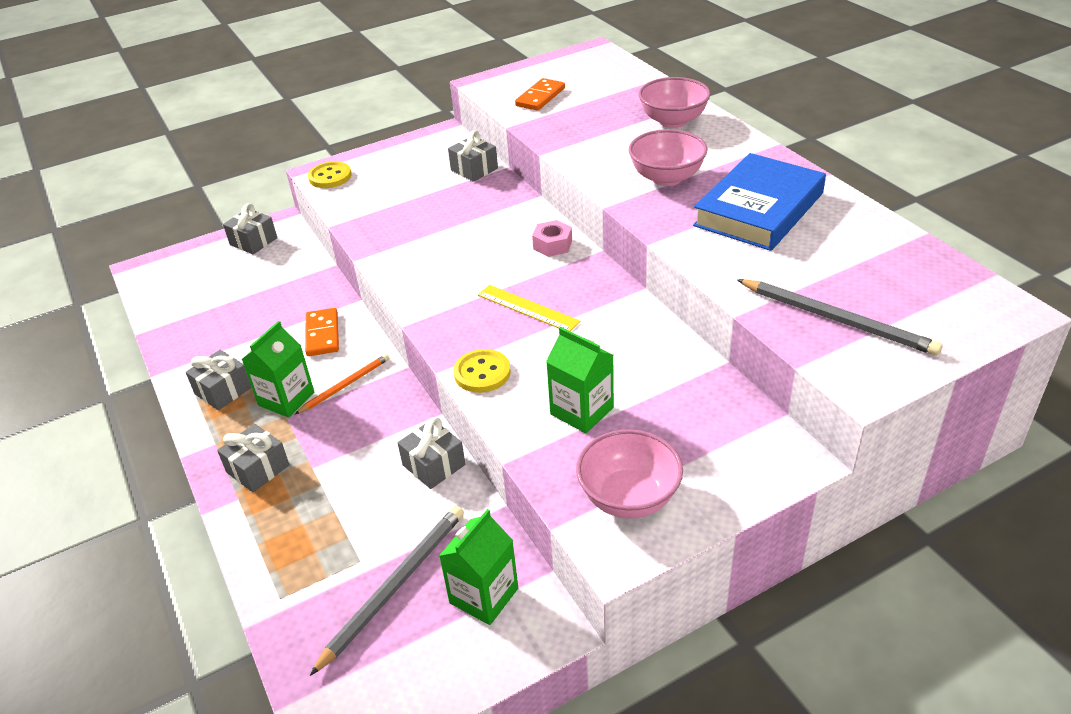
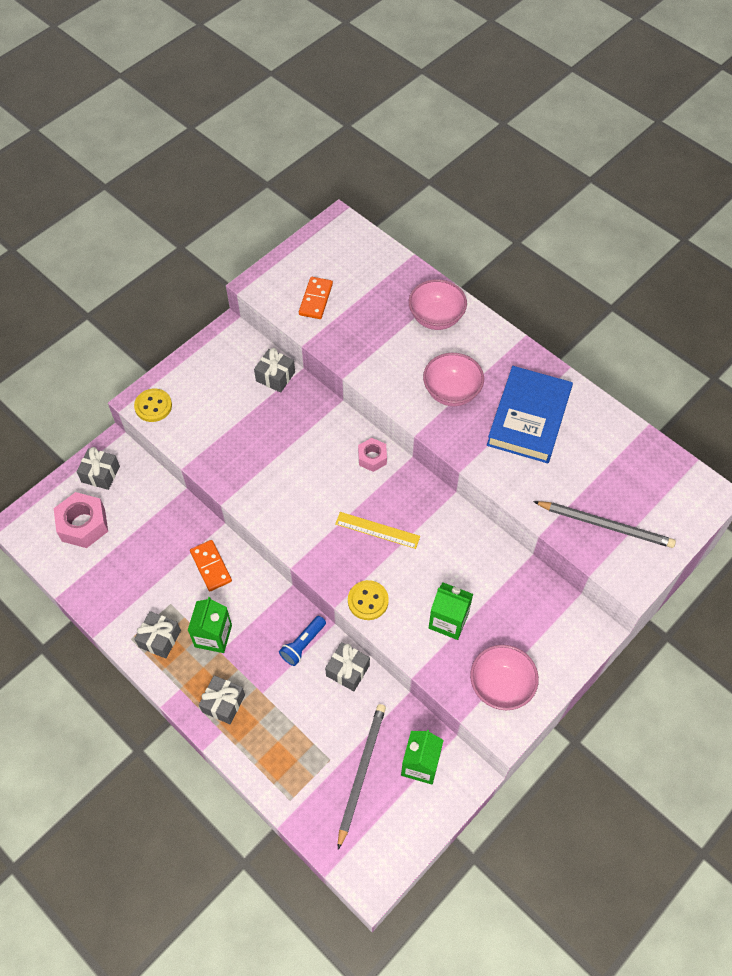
camera: 20 degrees left, 20 degrees up
(208, 278) = (83, 525): none -> pink nut
(345, 385) = (252, 613): orange pencil -> none
(390, 427) = (303, 644): none -> blue flashlight

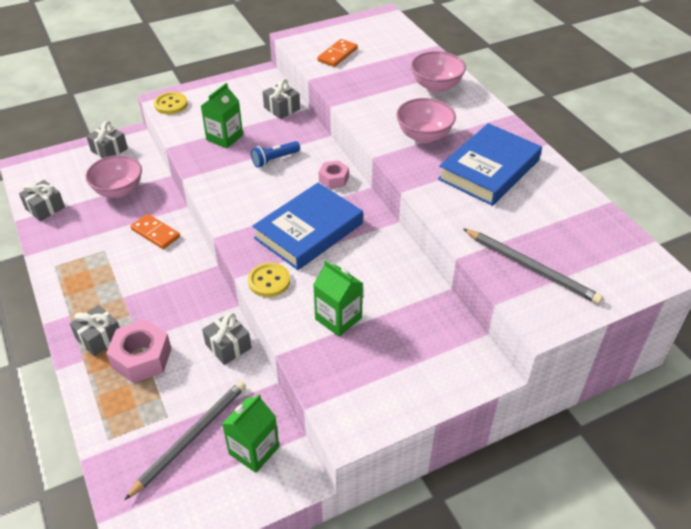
camera: 20 degrees right, 15 degrees down
(83, 525) = (72, 178): pink nut -> pink nut (142, 358)
(160, 639) = (78, 273): grey gift -> grey gift (45, 208)
(211, 566) = (155, 233): orange domino -> orange domino turned 45 degrees counterclockwise
(213, 636) = (124, 284): green carton -> green carton (224, 137)
(303, 644) = (199, 313): blue flashlight -> blue flashlight (274, 160)
(377, 530) = (308, 231): yellow ruler -> blue book
(501, 686) = (363, 390): pink bowl -> pink bowl (119, 190)

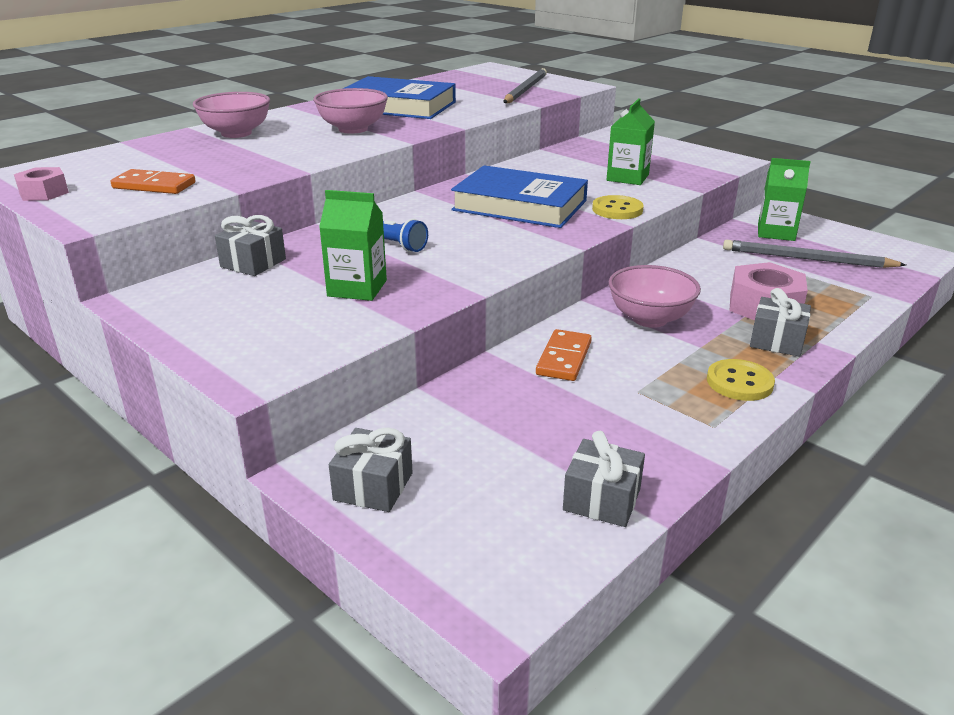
camera: 110 degrees left, 15 degrees down
(119, 190) = (492, 427): pink bowl -> pink bowl (649, 319)
(171, 104) = (268, 362): yellow button -> yellow button (739, 382)
(228, 346) = (688, 266): grey gift -> none
(334, 179) = (413, 207): pink nut -> pink nut (44, 193)

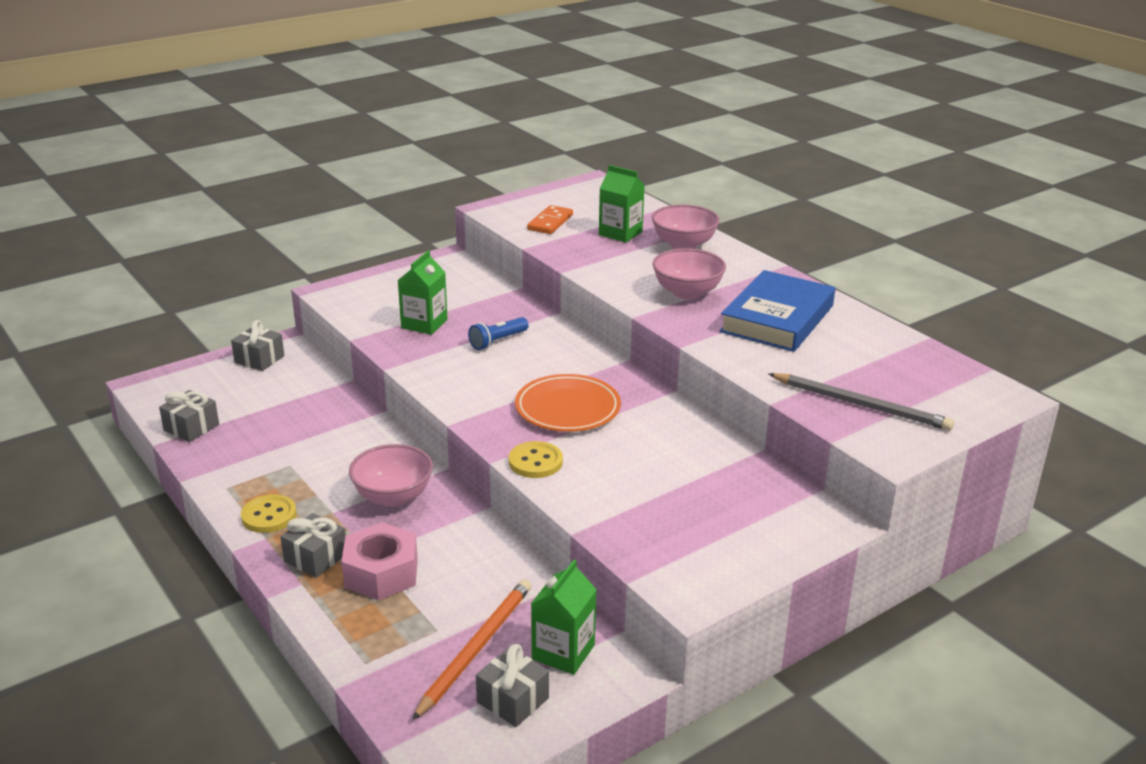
camera: 100 degrees right, 0 degrees up
(44, 193) = (549, 193): pink nut -> none
(253, 263) = (488, 289): grey gift -> grey gift (513, 700)
(520, 205) = (567, 408): blue book -> orange plate
(564, 358) = (353, 441): orange domino -> none
(627, 177) = (636, 490): green carton -> green carton (620, 233)
(806, 259) = (476, 648): grey pencil -> orange pencil

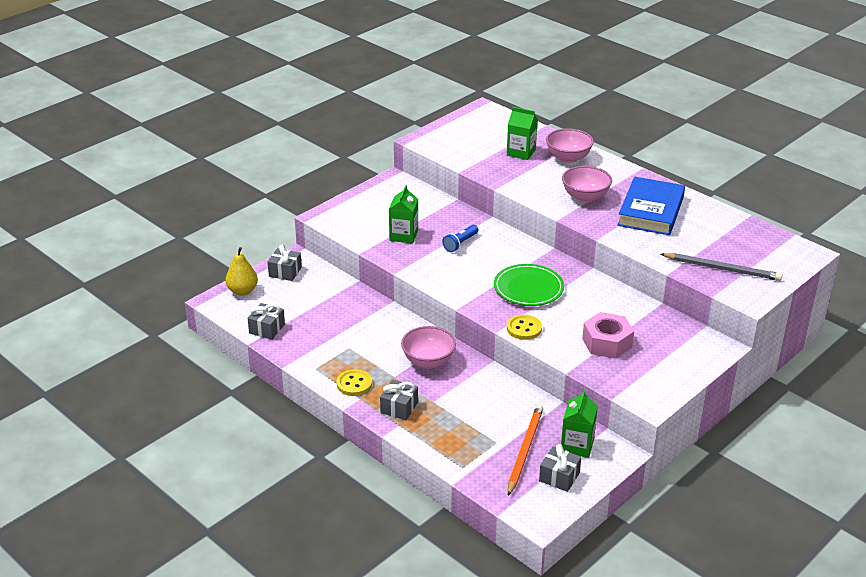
camera: 10 degrees left, 5 degrees up
(189, 377) = (242, 291): none -> yellow pear
(381, 573) = (445, 412): pink nut -> pink nut (607, 343)
(550, 222) = (468, 148): orange domino -> none
(567, 408) = (528, 288): orange plate -> green plate

